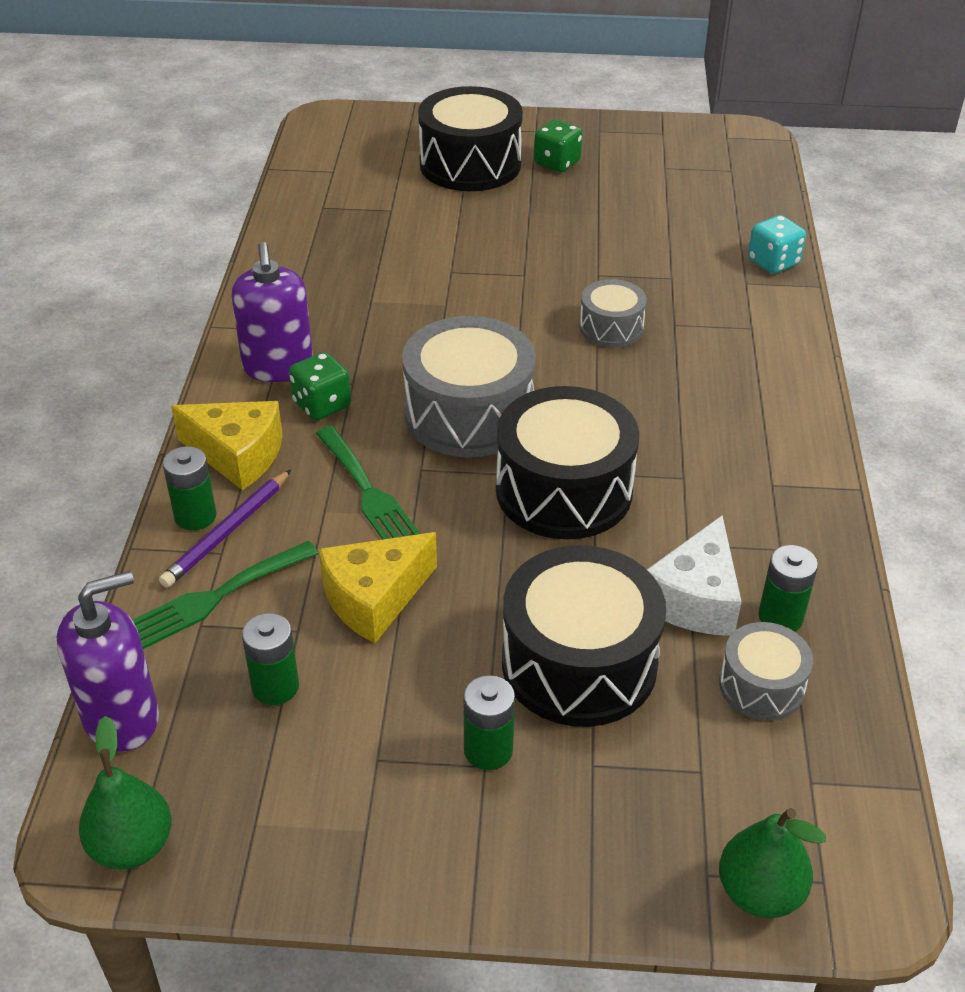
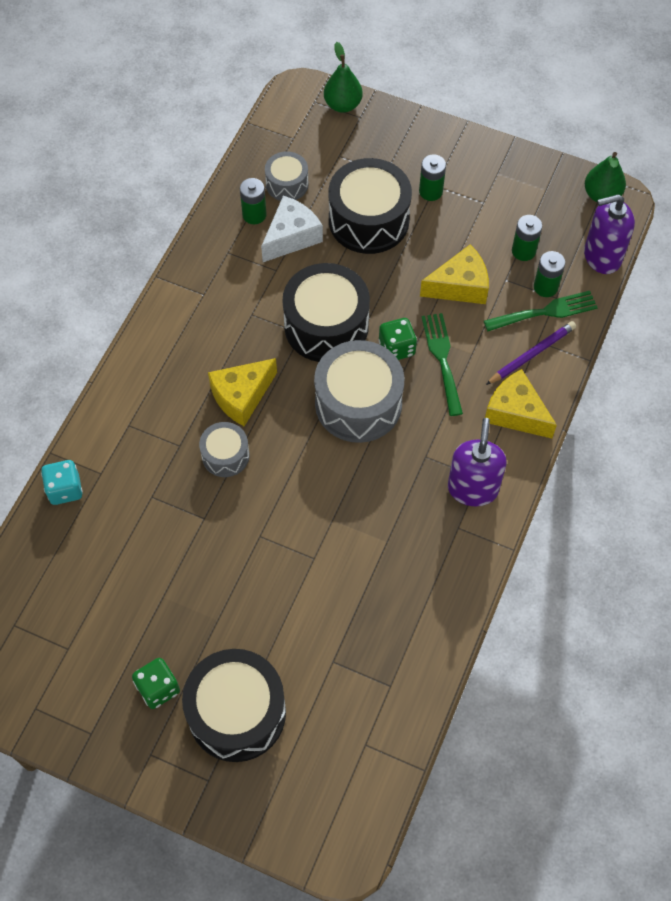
camera: 160 degrees left, 20 degrees up
(195, 516) = (549, 371): green battery -> green battery (545, 287)
(322, 405) = (451, 441): green dice -> green dice (396, 348)
(631, 385) = (241, 396): none -> yellow cheese

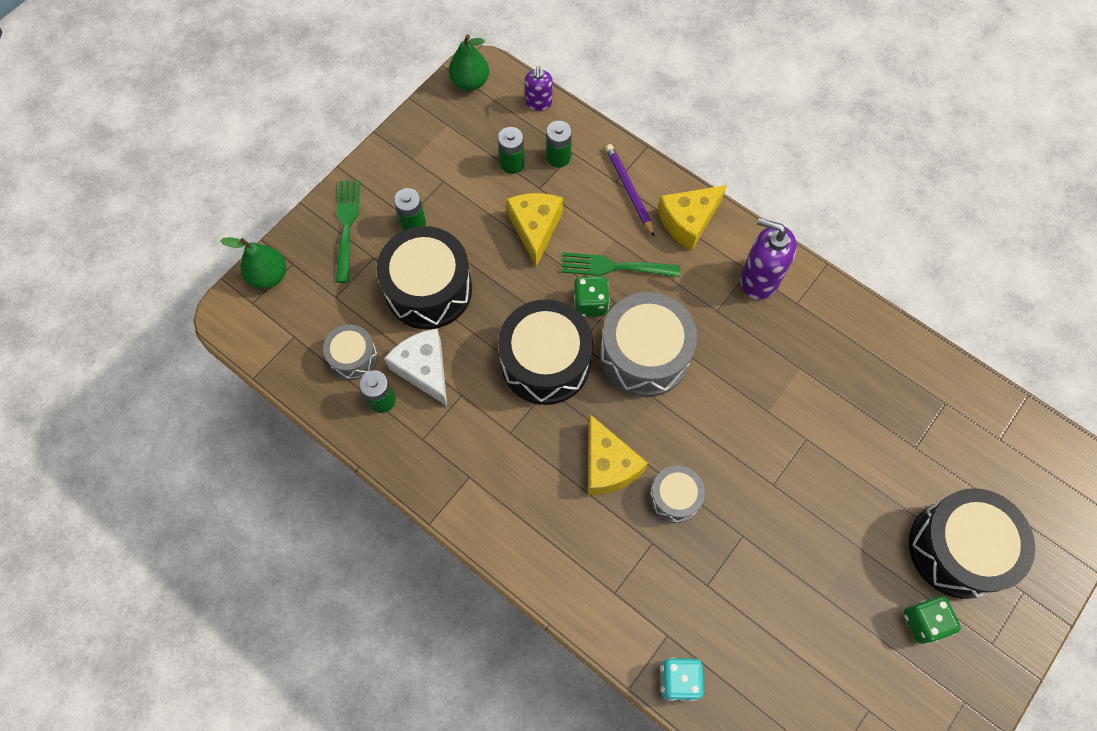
camera: 75 degrees left, 5 degrees up
(545, 312) = (585, 166): green fork -> green fork (346, 225)
(602, 256) = (538, 103): purple soap dispenser -> purple soap dispenser, size x0.59

